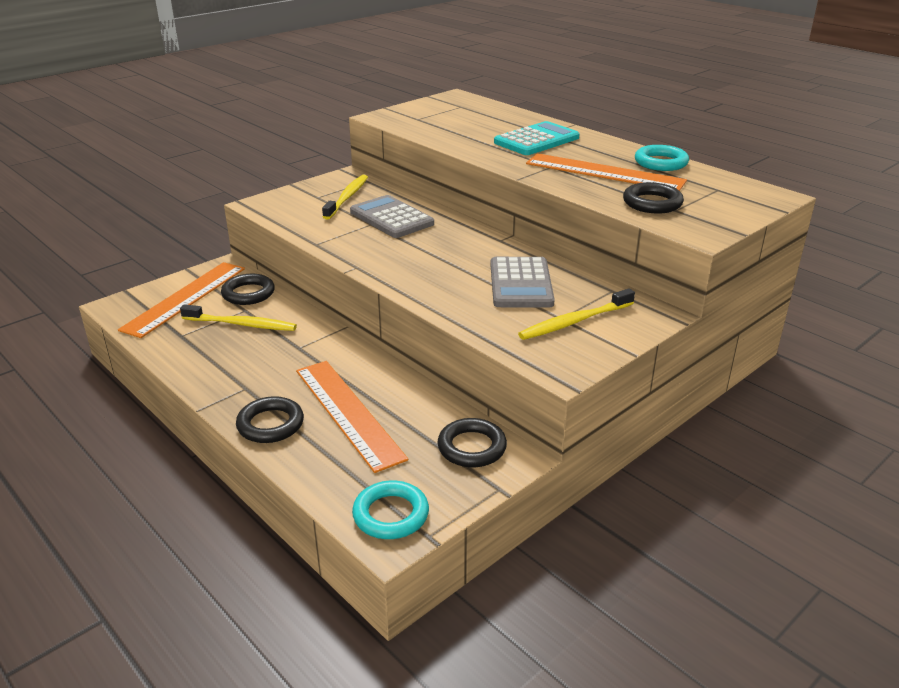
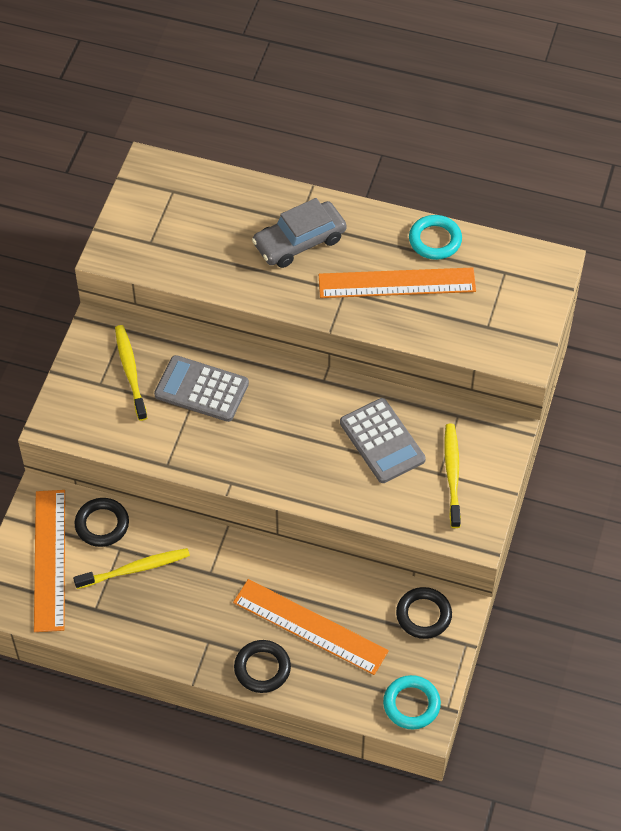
camera: 30 degrees left, 25 degrees up
(536, 140) = (299, 241): turquoise calculator -> grey car
(574, 322) = (452, 474): yellow toothbrush -> yellow toothbrush turned 150 degrees clockwise
(652, 203) = (464, 324): black ring -> none

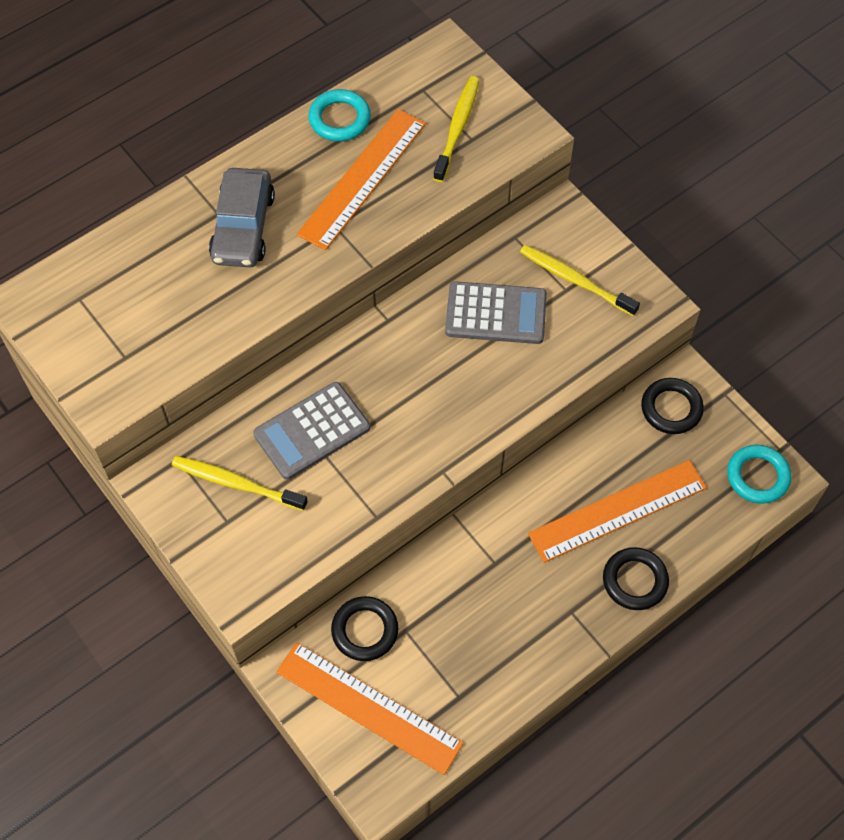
camera: 55 degrees left, 5 degrees up
(135, 569) = (440, 629): yellow toothbrush -> yellow toothbrush (457, 127)

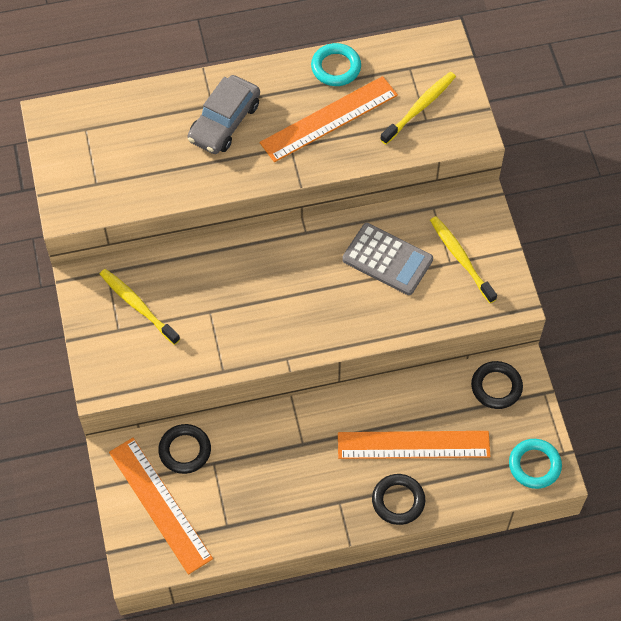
camera: 25 degrees right, 0 degrees up
(312, 431) = (209, 290): grey calculator -> none

